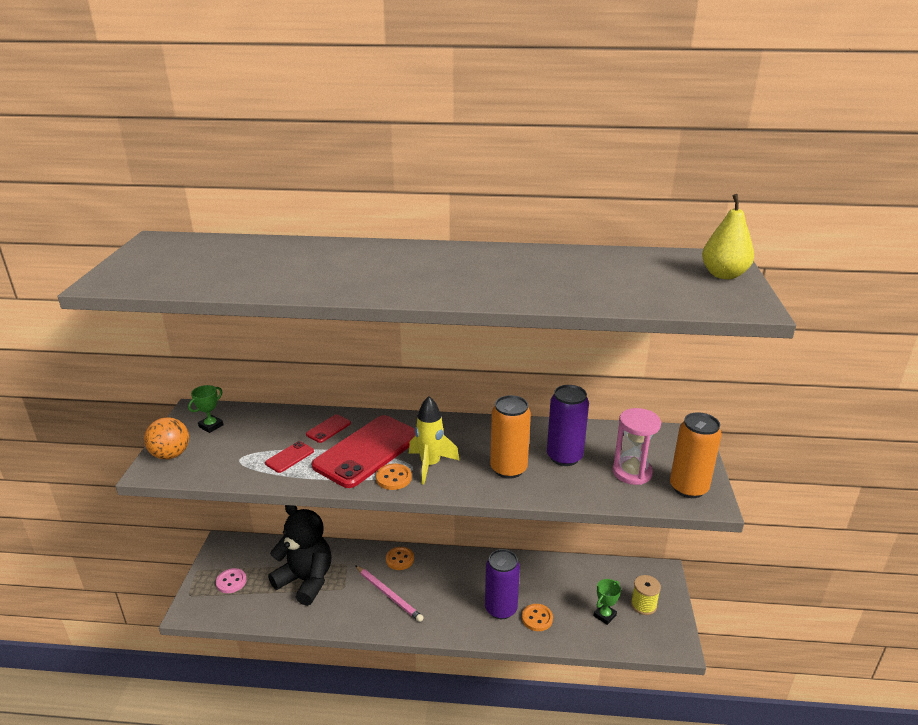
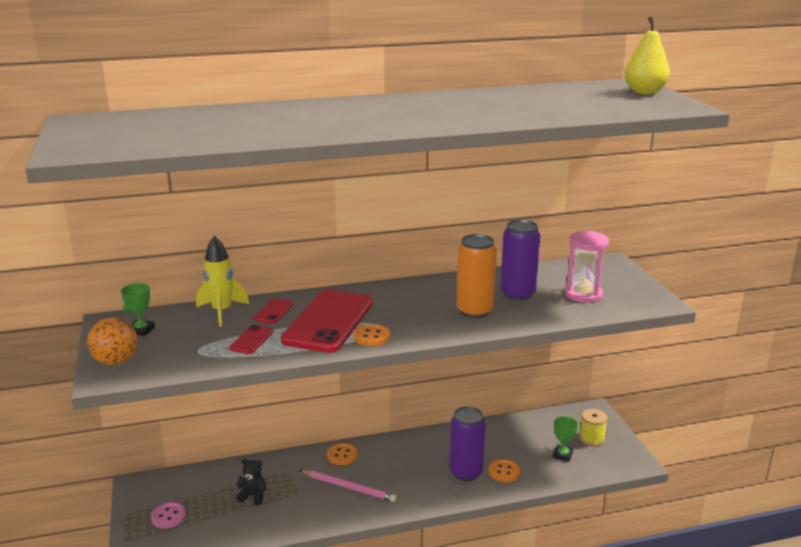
camera: 20 degrees left, 5 degrees down
(306, 581) = (253, 496): black teddy bear -> black teddy bear, size x0.43
(430, 465) = (399, 321): yellow rocket -> yellow rocket (222, 312)
(688, 488) = (637, 297): orange can -> none

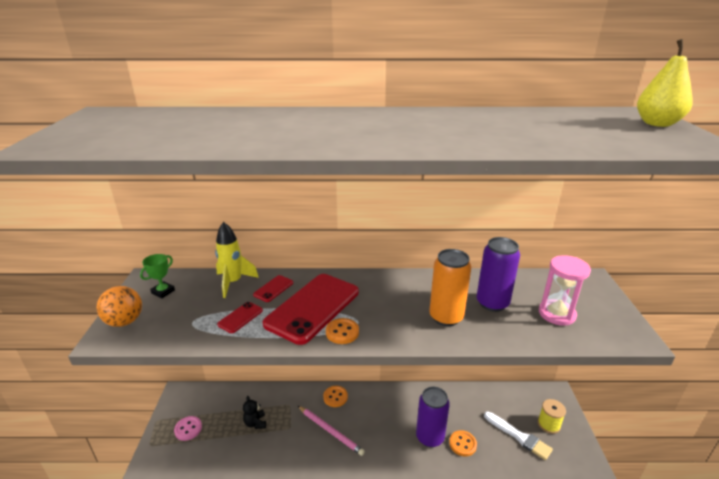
camera: 15 degrees right, 5 degrees up
(253, 496) = (255, 423): black teddy bear -> black teddy bear turned 135 degrees counterclockwise
(562, 455) = (519, 436): green trophy -> white brush

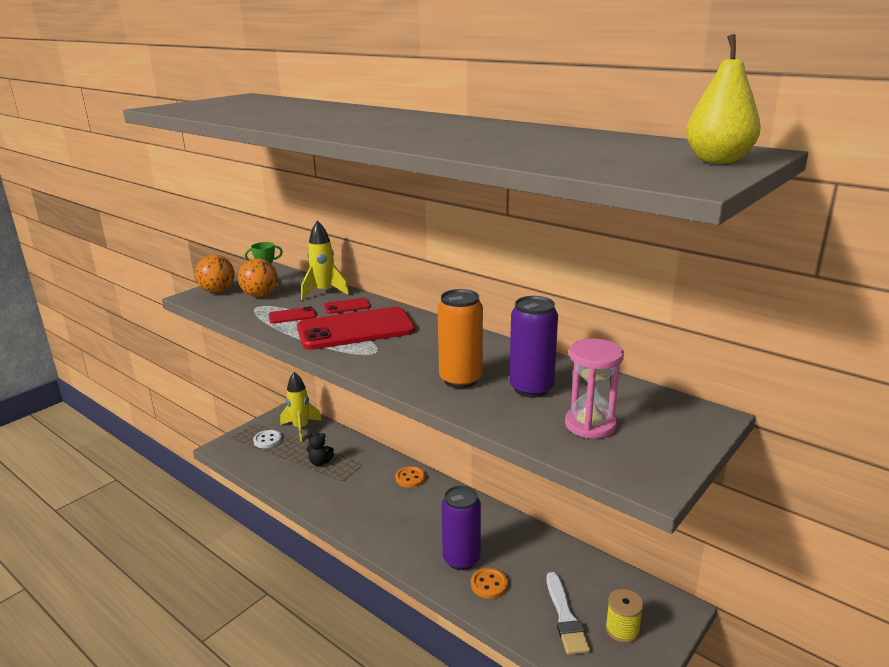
camera: 40 degrees right, 5 degrees down
(177, 309) = (260, 295): none -> orange ball
(188, 429) = (267, 440): pink button -> white button
(206, 402) = (301, 428): none -> yellow rocket
(255, 423) = (320, 462): black teddy bear -> black teddy bear turned 105 degrees counterclockwise
(330, 431) = (373, 501): pink pencil -> none
(342, 332) = (350, 354): orange button -> none

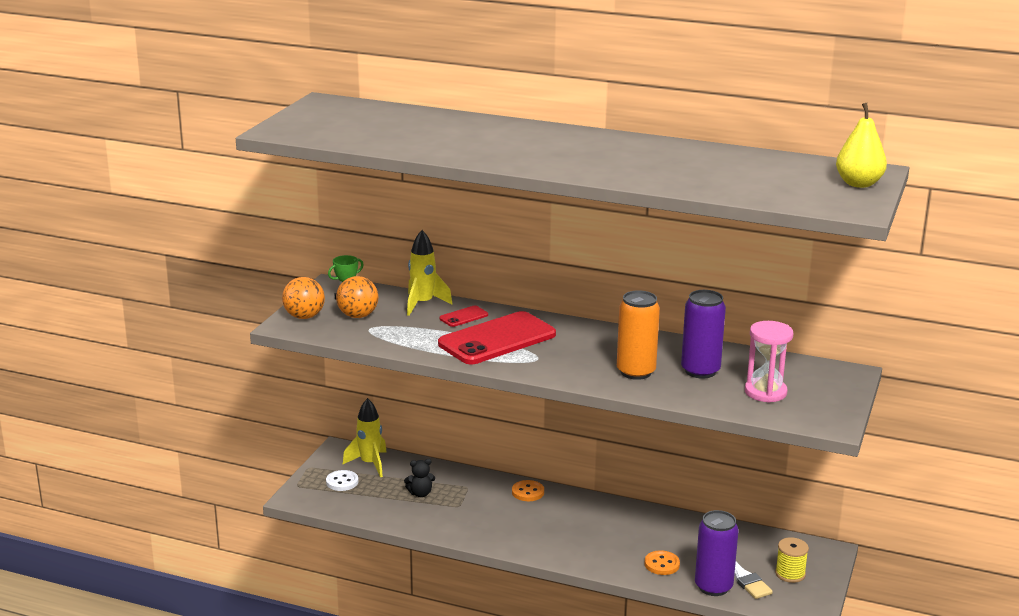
camera: 20 degrees left, 0 degrees up
(292, 316) = (418, 333): red phone -> none
(461, 559) = (624, 550): purple can -> purple can (713, 587)

